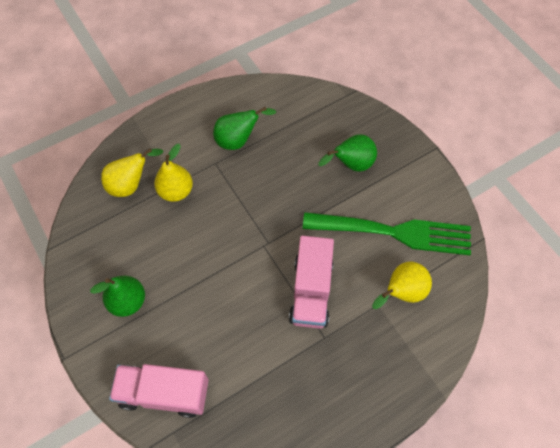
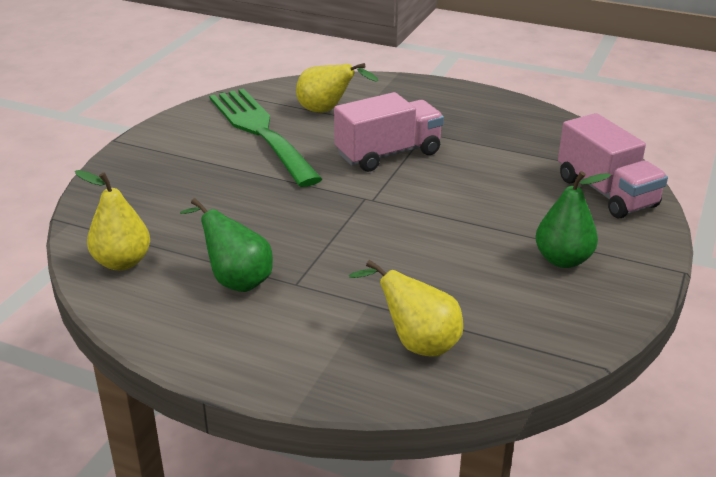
camera: 125 degrees left, 30 degrees down
(176, 191) = (378, 296): yellow pear -> yellow pear (122, 262)
(351, 164) = (192, 182): green pear -> none

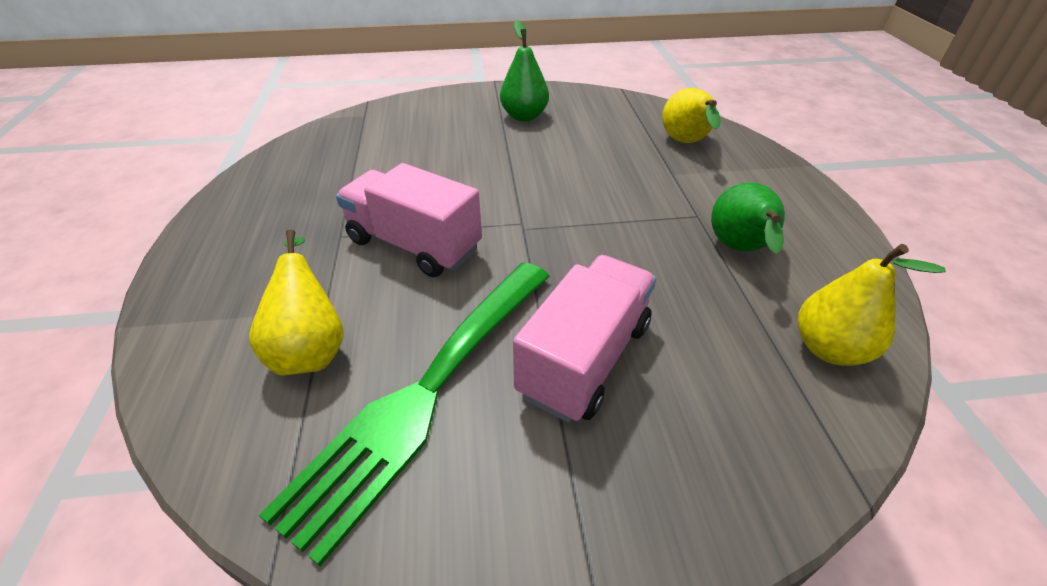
camera: 120 degrees left, 10 degrees up
(606, 192) = (406, 117): pink truck -> pink truck (585, 359)

